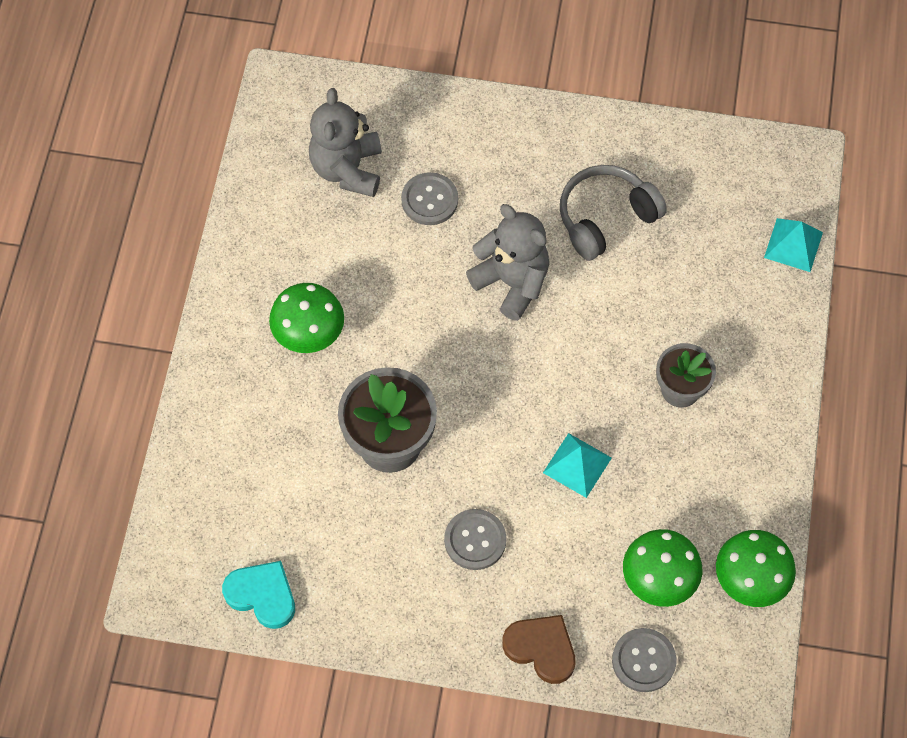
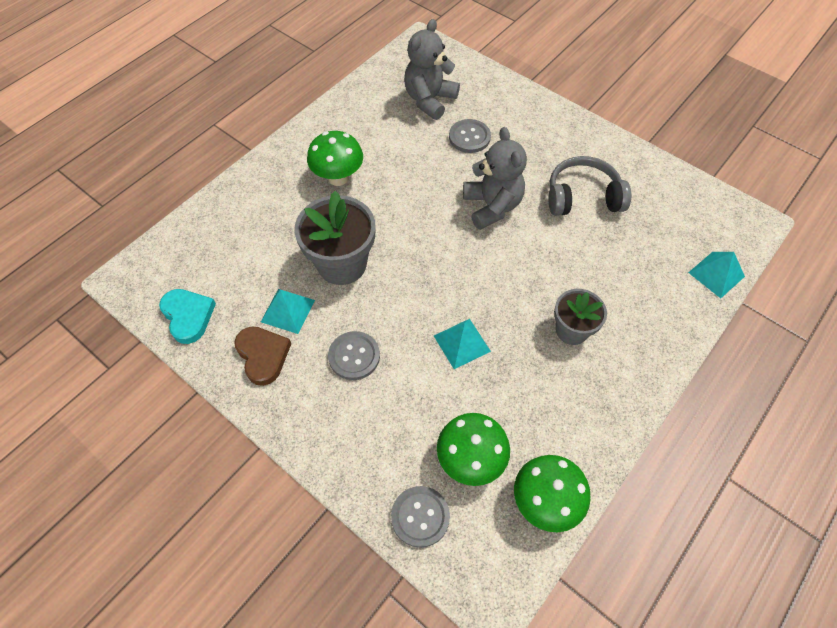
camera: 30 degrees right, 5 degrees down
(368, 529) = (288, 310): none -> turquoise pyramid
(541, 649) = (348, 461): brown heart -> brown heart (263, 355)

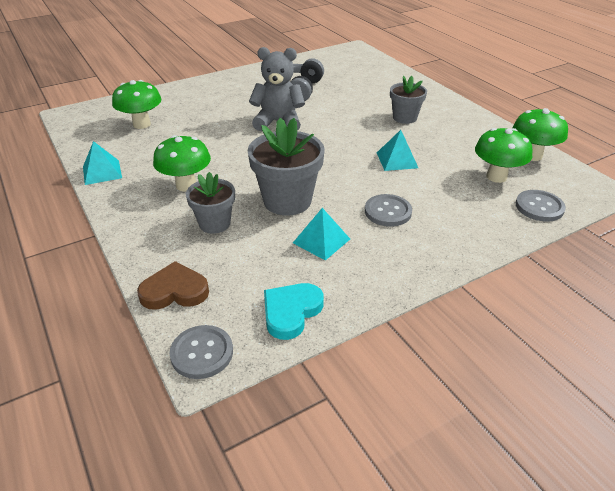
camera: 70 degrees left, 20 degrees down
(188, 316) = (291, 312): turquoise heart -> turquoise heart turned 45 degrees counterclockwise
(263, 355) = (365, 264): brown heart -> brown heart (174, 291)
(288, 221) = (214, 223): none -> grey flower pot
(429, 100) = (142, 124): grey teddy bear -> green mushroom
(469, 137) = (201, 116): grey button -> grey button (202, 353)
(716, 274) = (385, 67): turquoise pyramid -> turquoise pyramid (102, 172)

